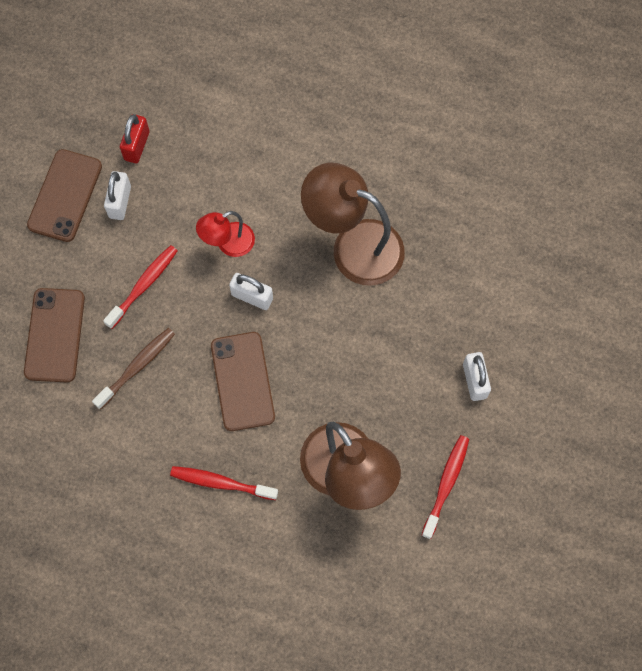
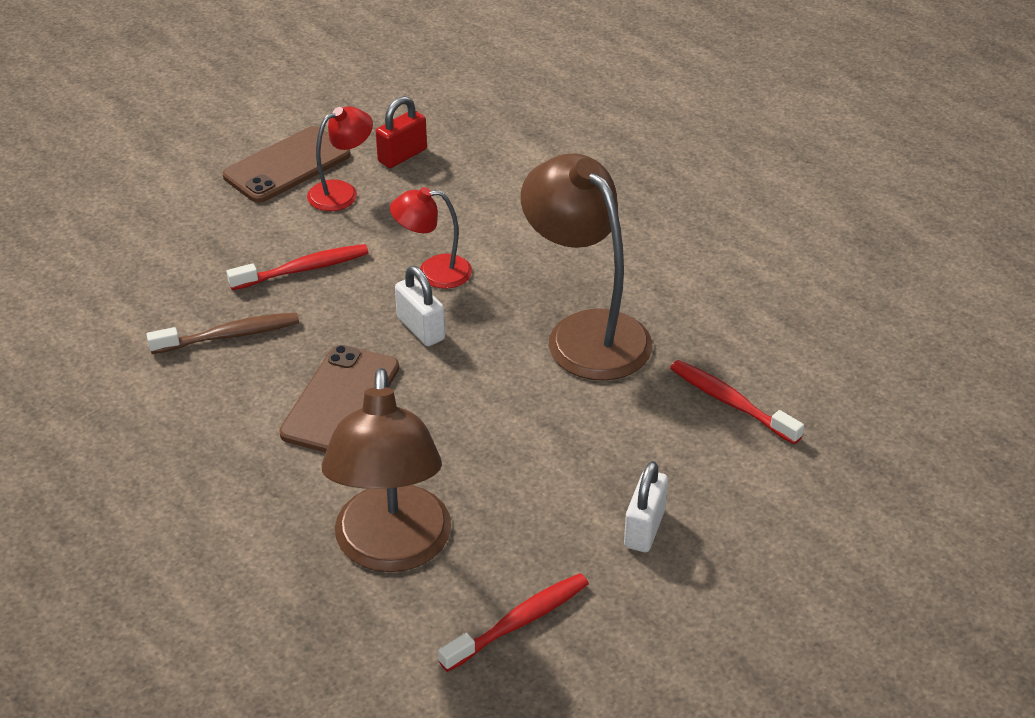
camera: 30 degrees right, 30 degrees down
(55, 335) = (165, 271): brown phone -> none
(120, 202) = (342, 192): white padlock -> red lamp
(221, 482) = (226, 485): red toothbrush -> red toothbrush (730, 402)

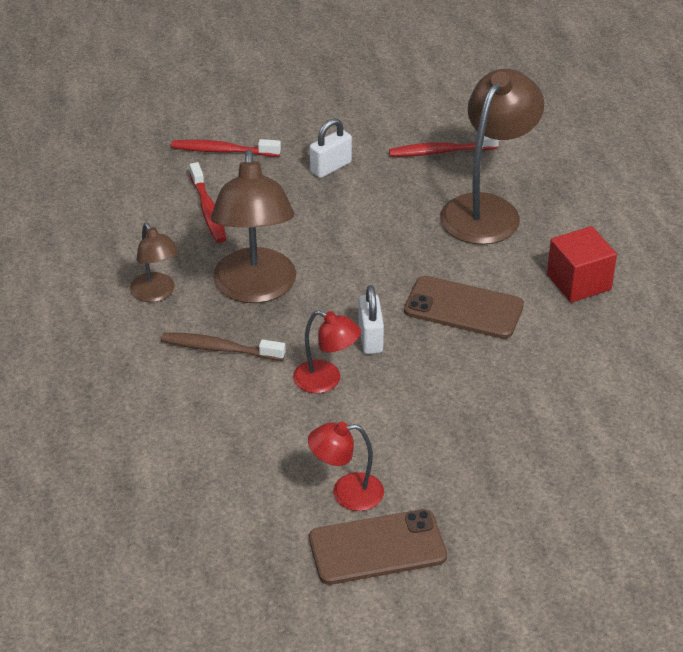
camera: 150 degrees left, 0 degrees up
(219, 488) = (578, 282): none -> red cube
(229, 335) = (519, 389): brown toothbrush -> brown toothbrush (219, 348)
(303, 269) = (428, 426): red toothbrush -> red toothbrush (222, 151)
(341, 400) = (463, 308): brown phone -> brown phone turned 60 degrees clockwise
(402, 155) = (263, 512): red padlock -> none
(681, 288) = (156, 294): none -> brown lamp

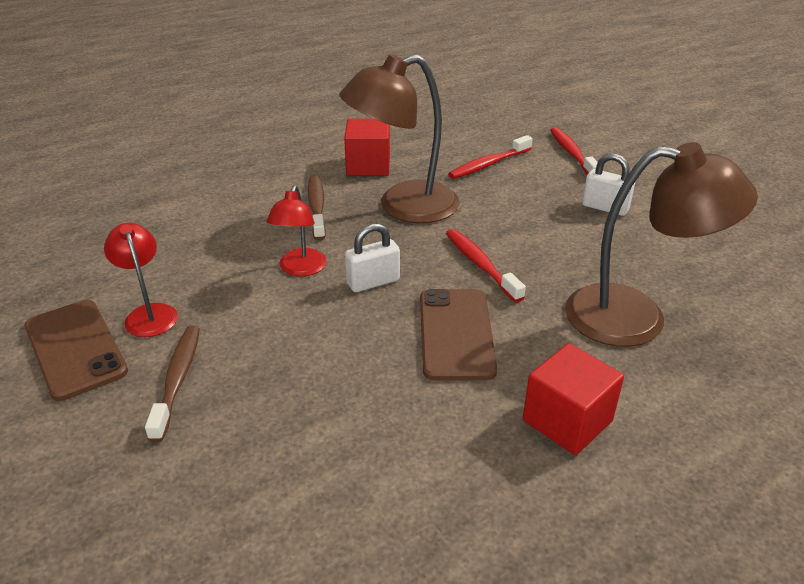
camera: 70 degrees right, 5 degrees down
(156, 294) = (368, 166): brown lamp -> red cube
(440, 151) = (700, 265): red toothbrush -> red toothbrush (480, 265)
(450, 481) = (178, 379): none -> brown toothbrush

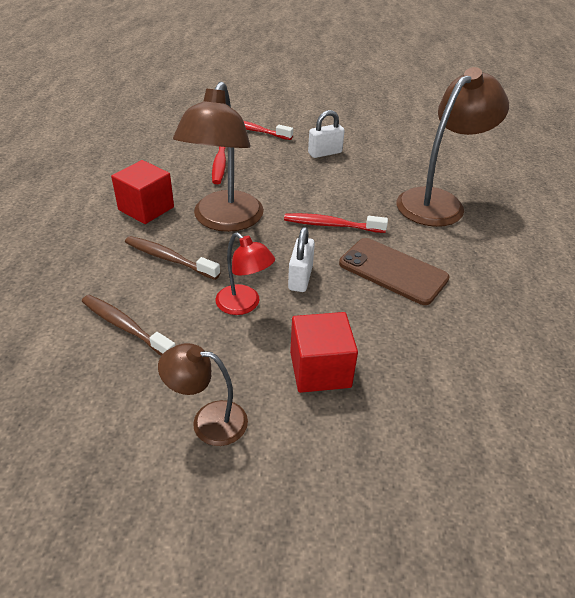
camera: 55 degrees left, 5 degrees up
(75, 349) = (209, 496): brown phone -> none
(149, 313) = (208, 421): red lamp -> brown lamp
(178, 379) = (319, 436): brown toothbrush -> brown toothbrush (125, 326)
(567, 421) = (505, 271): red cube -> red cube (320, 369)

